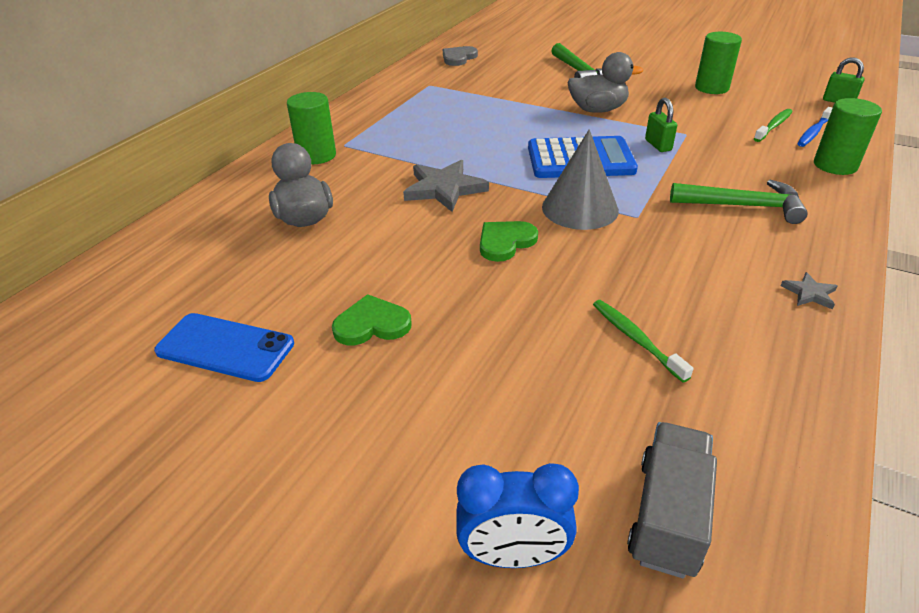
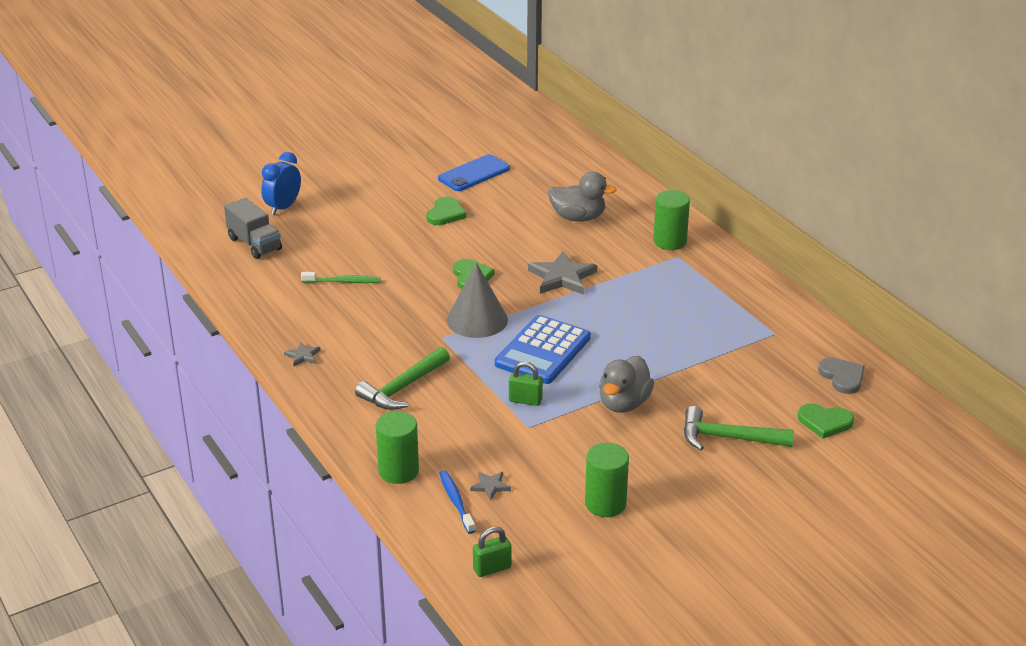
camera: 120 degrees right, 5 degrees down
(517, 53) = (825, 422): none -> green heart
(773, 126) = (490, 486): green toothbrush -> grey star

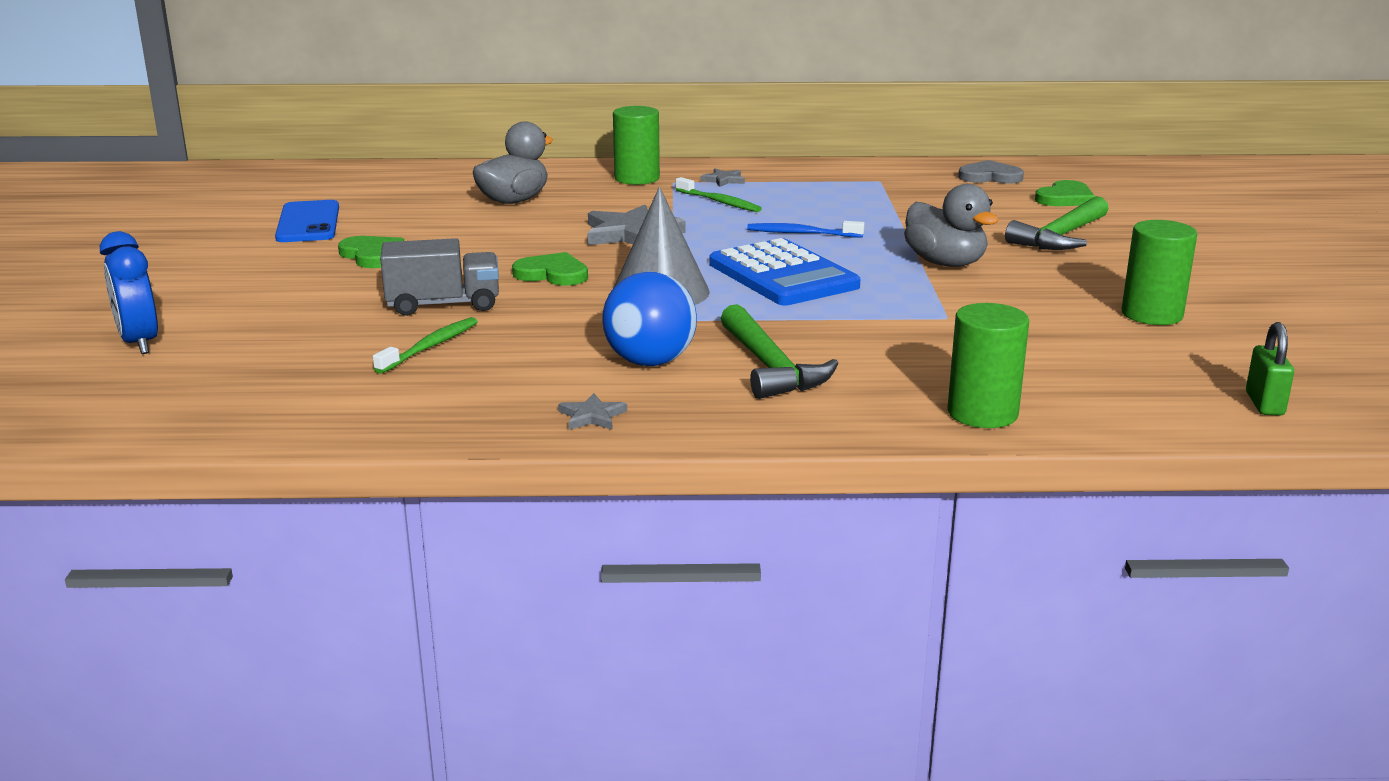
camera: 60 degrees left, 10 degrees down
(254, 244) = (201, 385): grey truck -> grey truck (443, 305)
(378, 350) = (650, 362): none -> blue ball
(456, 502) = (1089, 393): blue toothbrush -> blue toothbrush (802, 233)
(490, 486) = (1067, 365): grey star -> grey star (723, 180)
(525, 400) = (884, 306): green padlock -> none
(655, 287) = (719, 202): none -> green toothbrush

